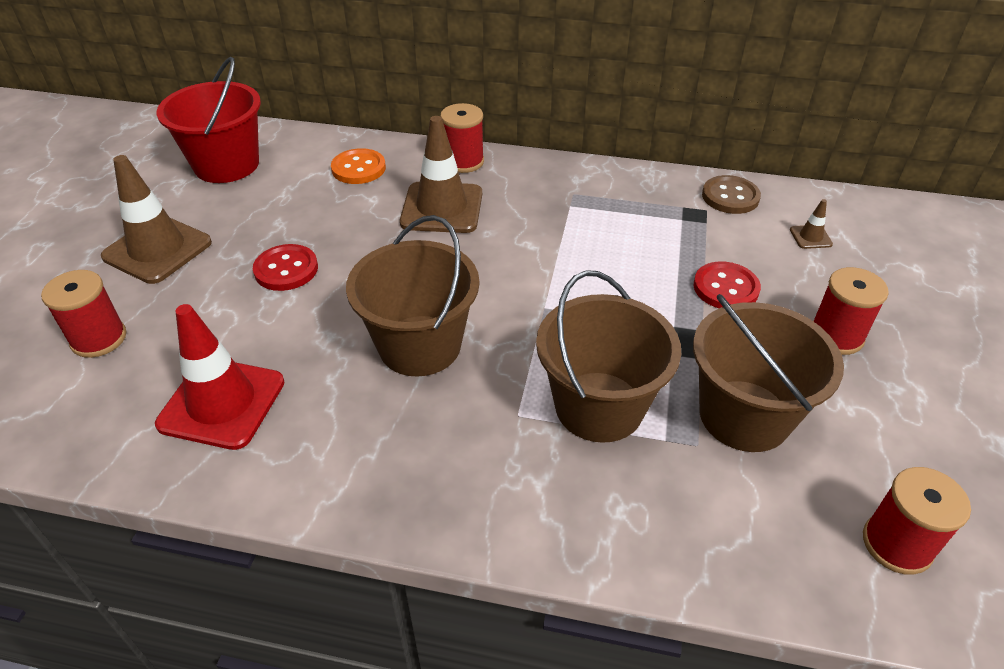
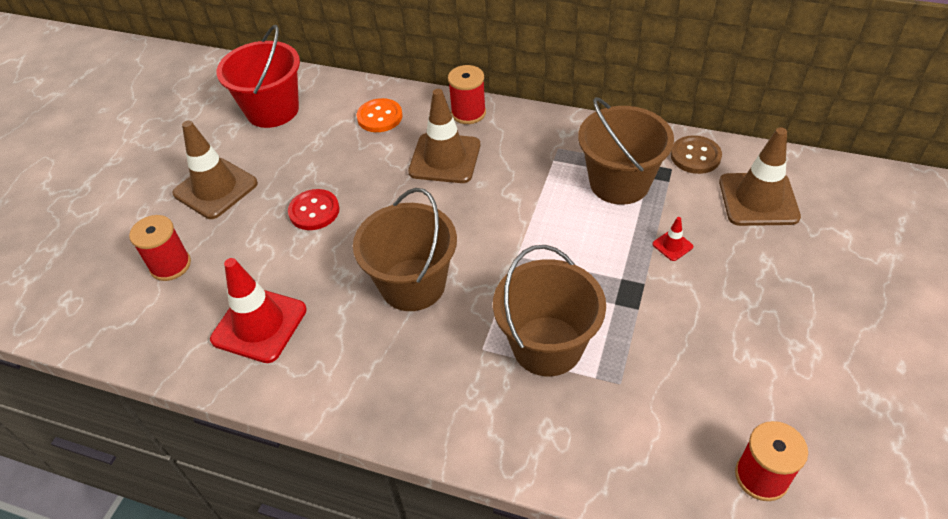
camera: 10 degrees right, 5 degrees up
(726, 288) = (672, 245): red button -> red traffic cone
(744, 415) = (663, 361): brown bucket -> brown bucket (619, 183)
(810, 237) = (758, 199): brown traffic cone -> brown traffic cone, size x2.33
(836, 336) = (757, 295): red spool -> none

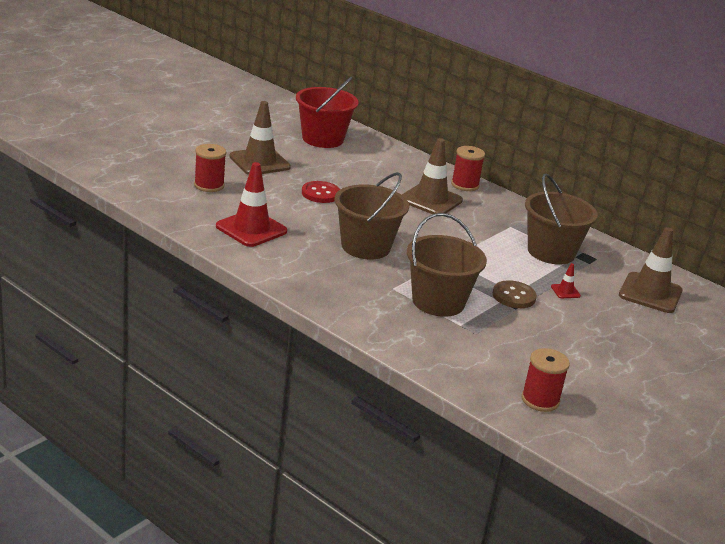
camera: 15 degrees right, 20 degrees down
(380, 117) = (398, 166): orange button -> none
(695, 156) = (620, 259): brown button -> brown button (514, 296)

